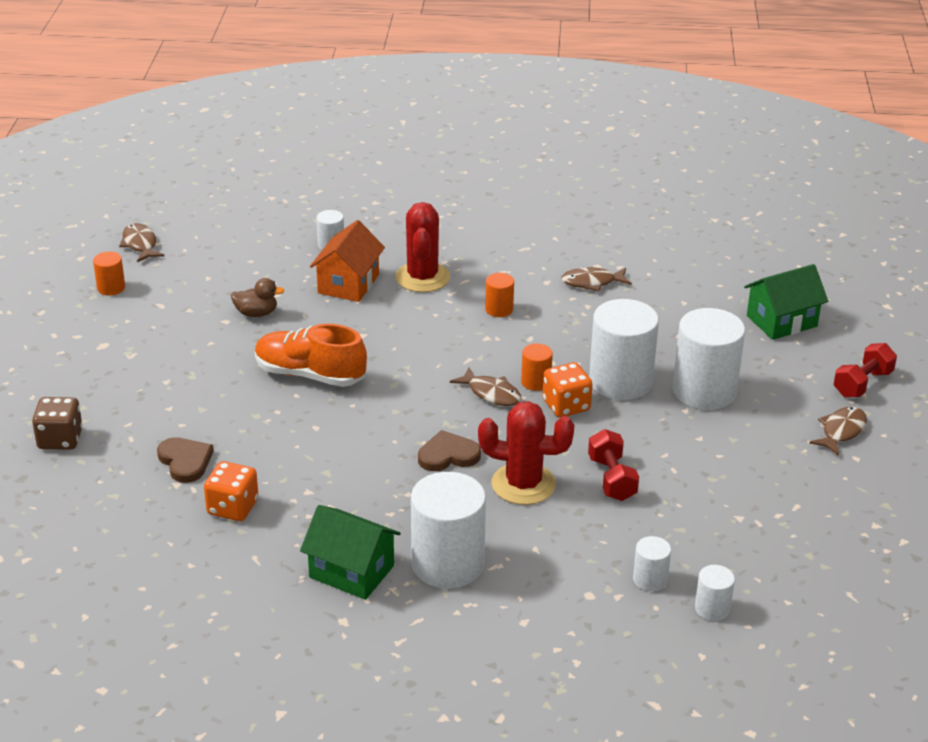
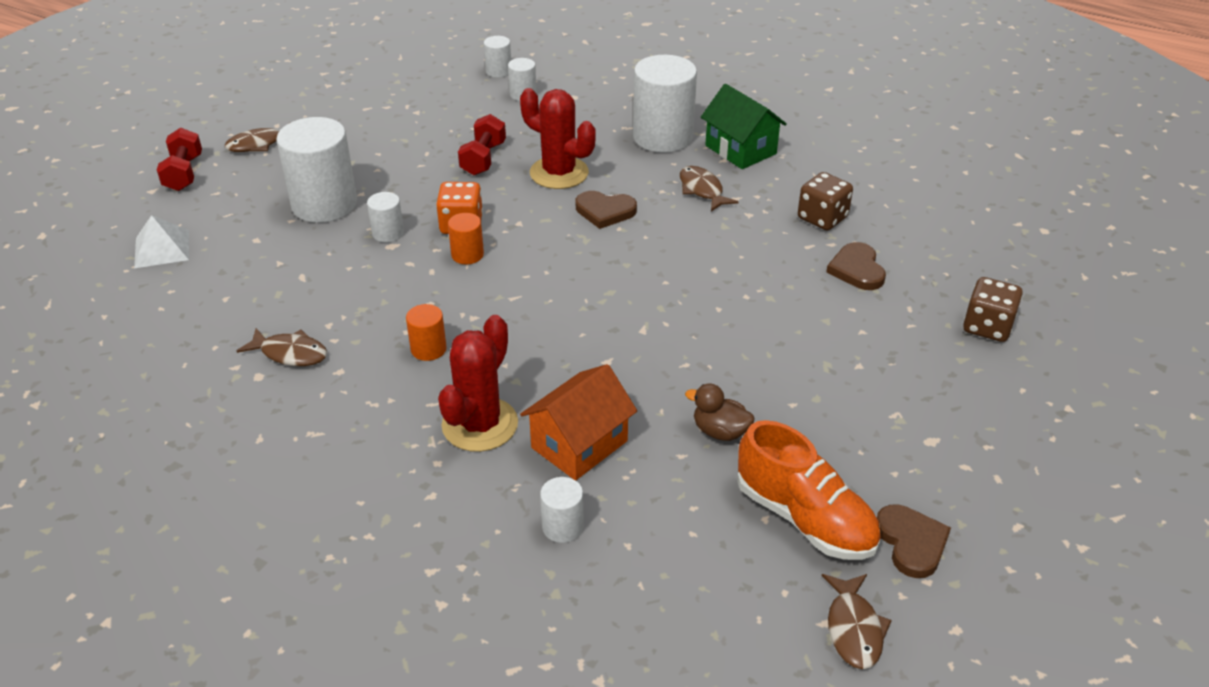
camera: 155 degrees left, 5 degrees up
(111, 288) = (911, 542): orange cylinder -> brown heart
(233, 507) = (822, 218): orange dice -> brown dice
(310, 375) = (693, 327): orange shoe -> orange shoe (804, 518)
(491, 393) = (520, 255): brown fish -> brown fish (702, 190)
(620, 381) = (388, 233): white cylinder -> white cylinder, size x0.47
(781, 321) = (162, 248): green house -> white pyramid
(862, 384) = (184, 173): red dumbbell -> red dumbbell turned 75 degrees counterclockwise

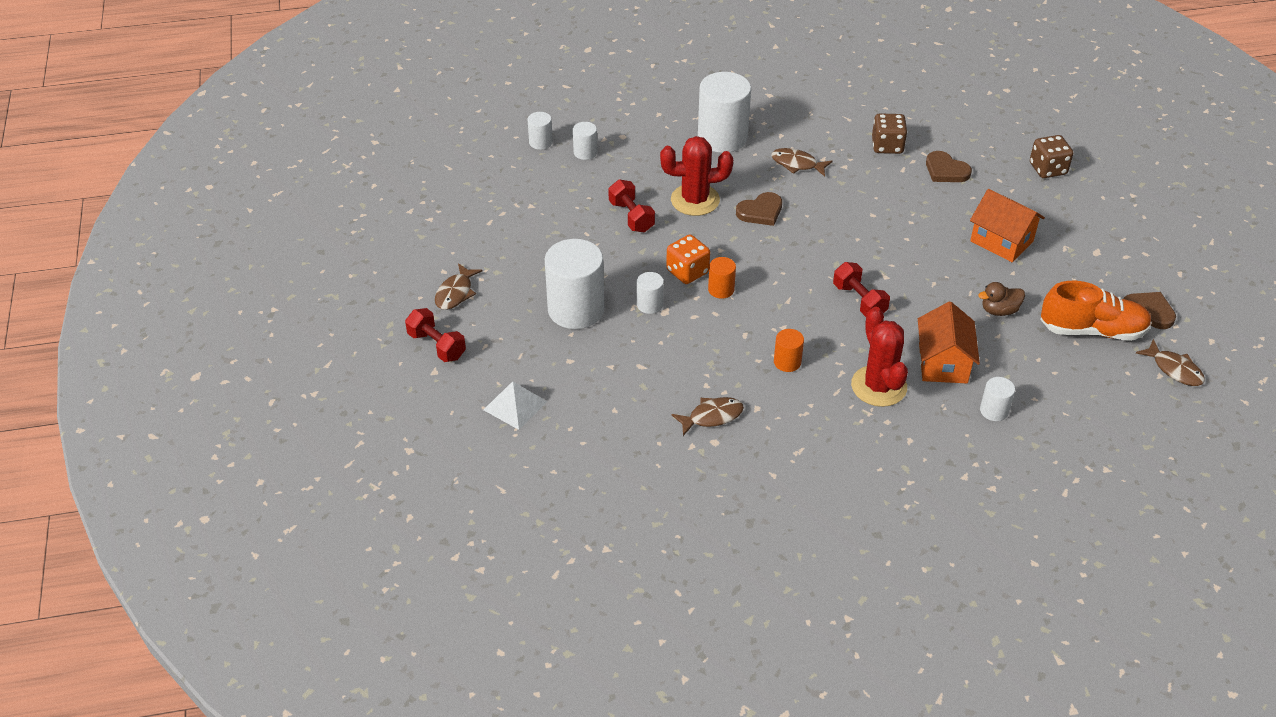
camera: 40 degrees left, 5 degrees up
(582, 336) = (859, 301): none -> red dumbbell
(740, 149) = (781, 122): green house -> none
(824, 367) = (1001, 241): none -> orange house

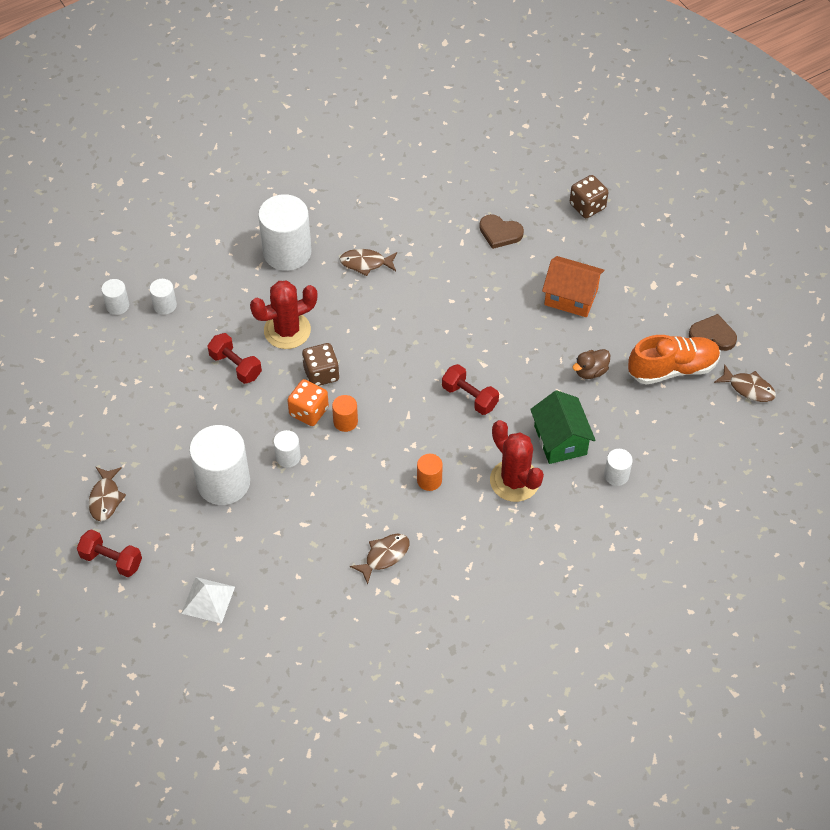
camera: 20 degrees left, 10 degrees up
(760, 211) = (351, 326): brown heart -> none
(887, 146) = (439, 220): brown dice -> brown dice (321, 374)
(943, 363) = (560, 440): orange house -> green house

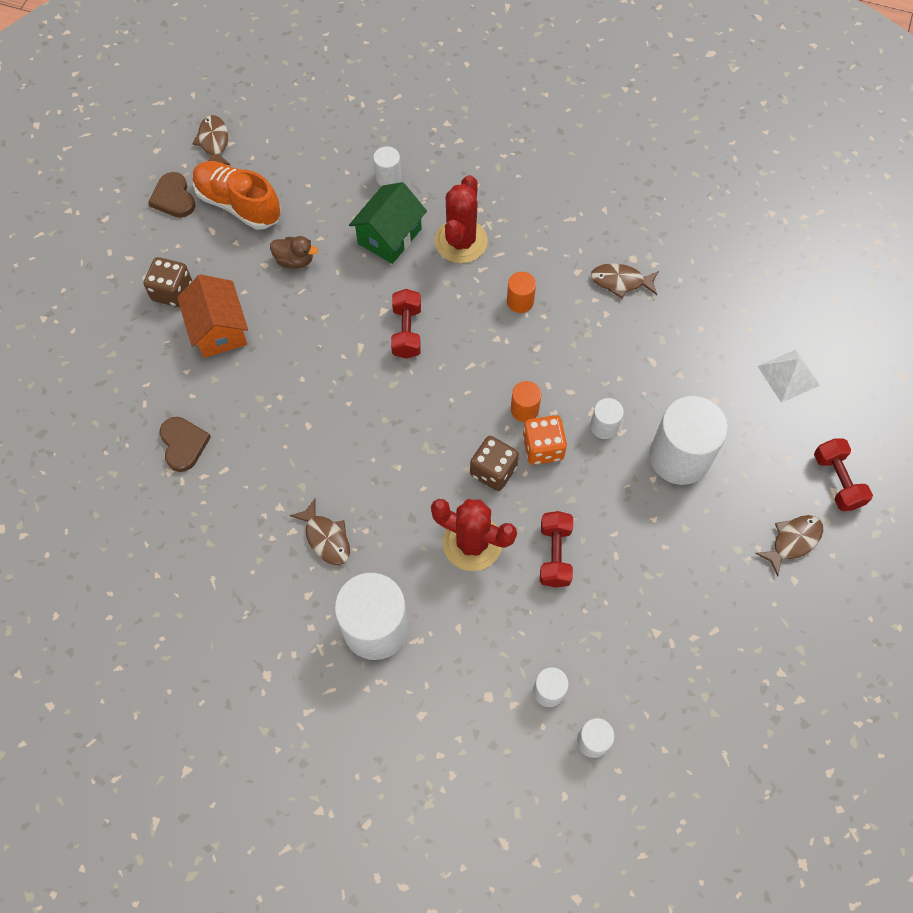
camera: 130 degrees left, 10 degrees up
(587, 206) = (84, 391): brown dice -> brown dice (172, 292)

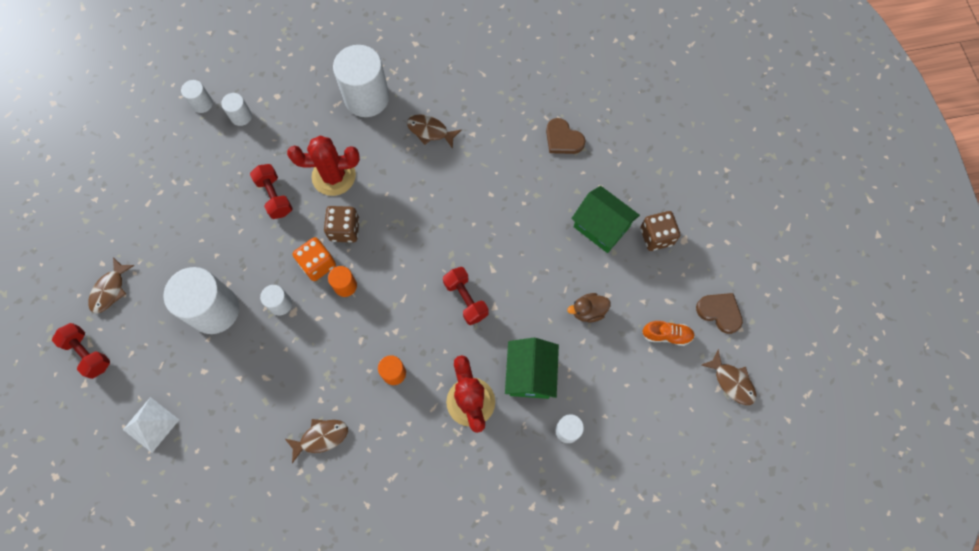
camera: 150 degrees right, 5 degrees up
(219, 329) = (601, 227): orange house -> green house
(238, 204) = (666, 335): orange shoe -> orange shoe, size x0.54

